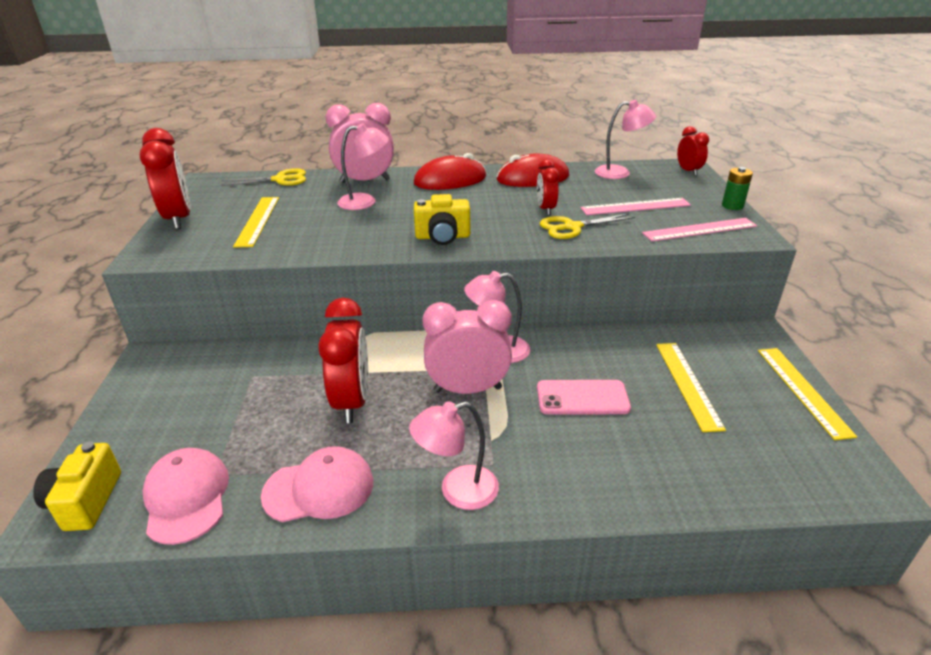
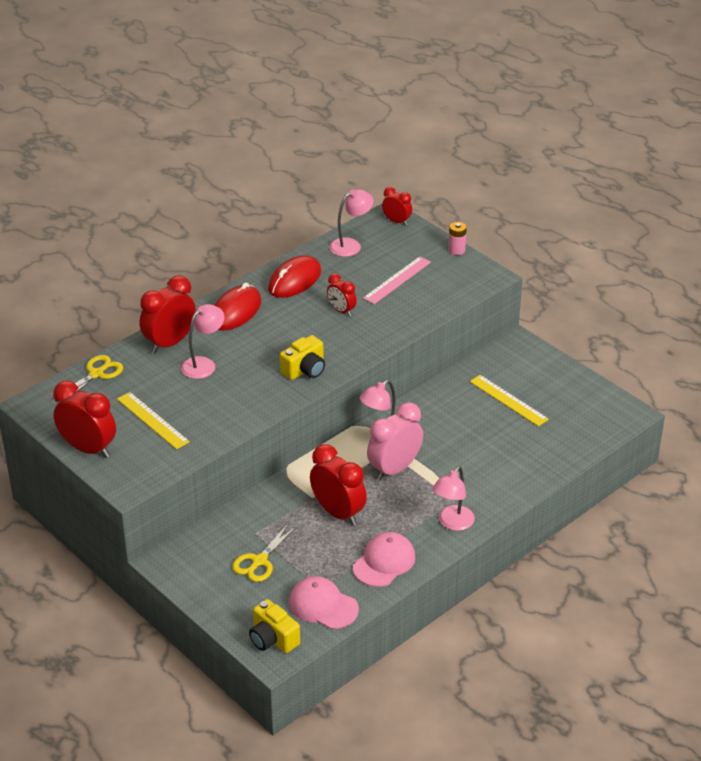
camera: 40 degrees left, 5 degrees up
(365, 181) = (169, 343): pink clock -> red clock
(572, 227) = (377, 320): yellow scissors -> yellow scissors (259, 561)
(582, 398) = (462, 439): pink phone -> none
(700, 230) = (456, 285): pink ruler -> none
(732, 206) = (456, 250): green battery -> pink battery
(802, 390) = (568, 373): yellow ruler -> none

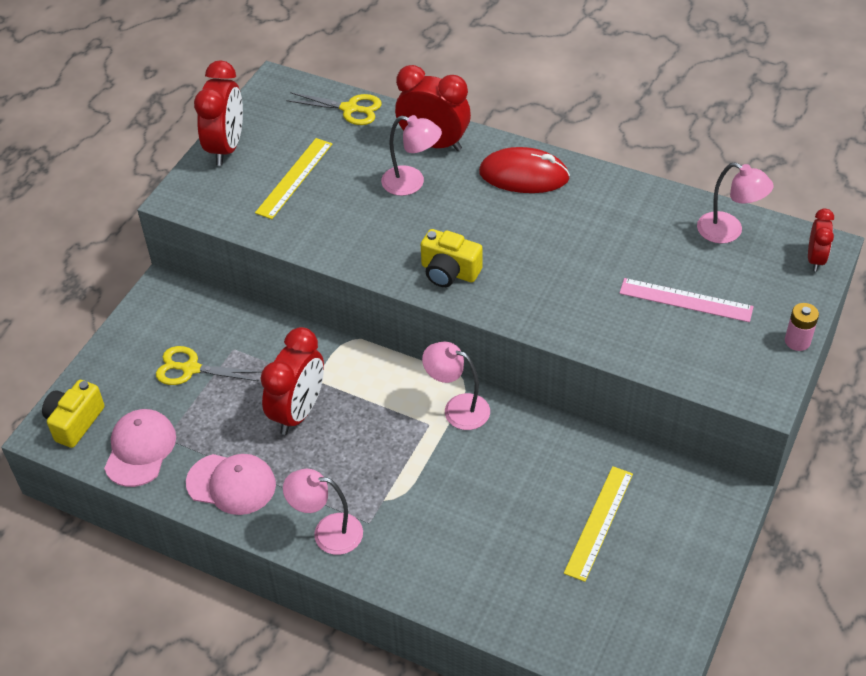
camera: 70 degrees right, 10 degrees up
(294, 280) = (618, 205): red mouse -> none
(341, 311) = (585, 267): red clock -> none
(394, 469) = (400, 441): pink clock -> none

